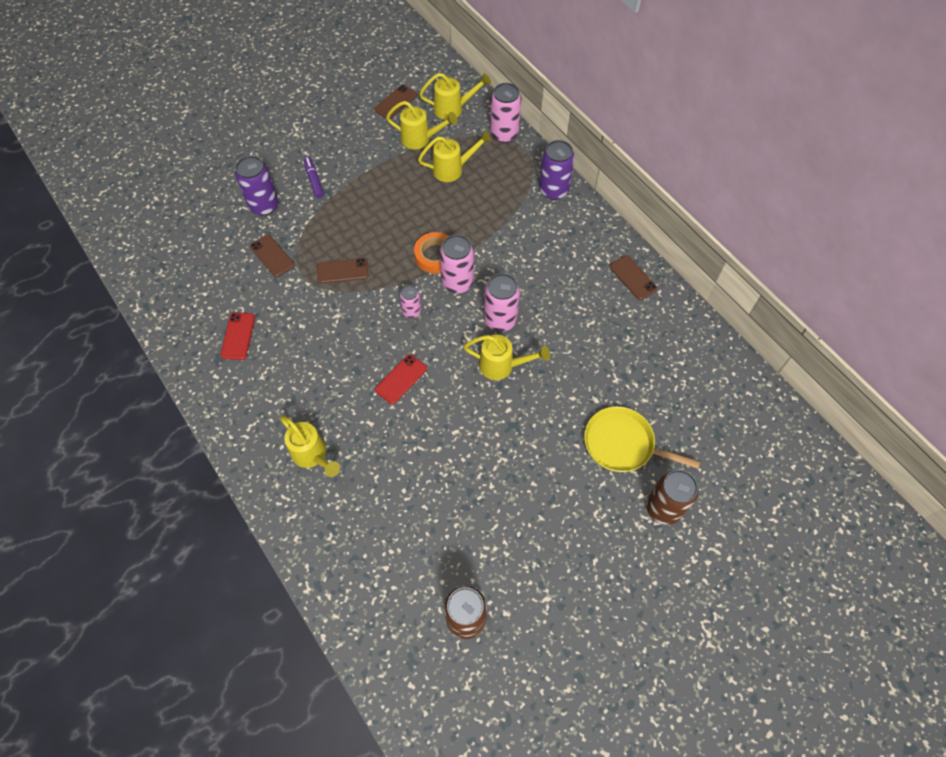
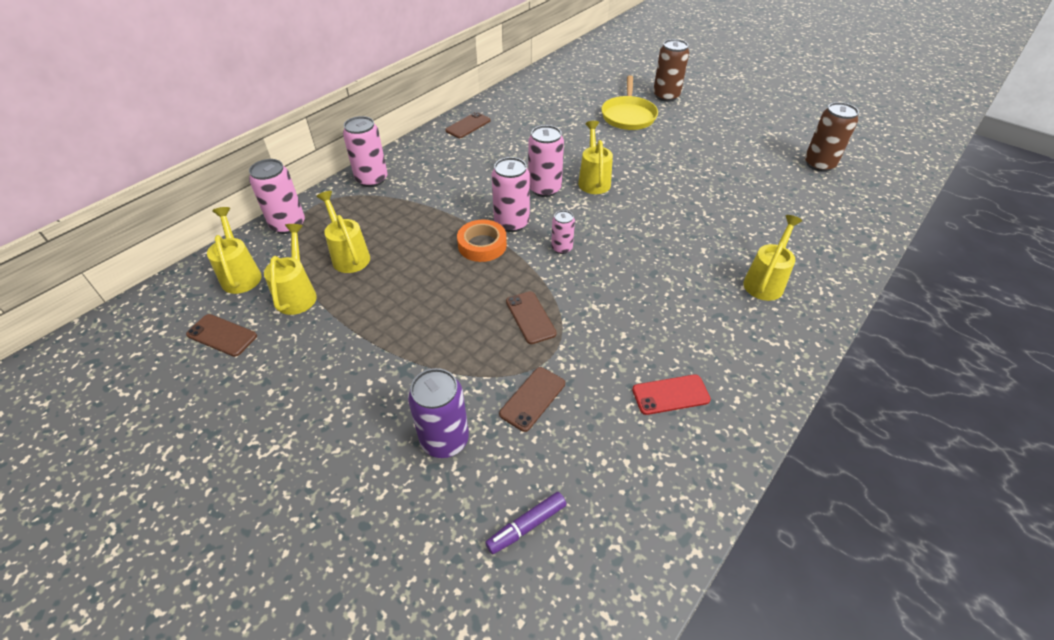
camera: 105 degrees left, 15 degrees down
(314, 180) = (384, 390): purple marker -> purple marker (526, 526)
(401, 379) = (644, 239): red phone -> none
(553, 190) = (372, 179): purple can -> pink can

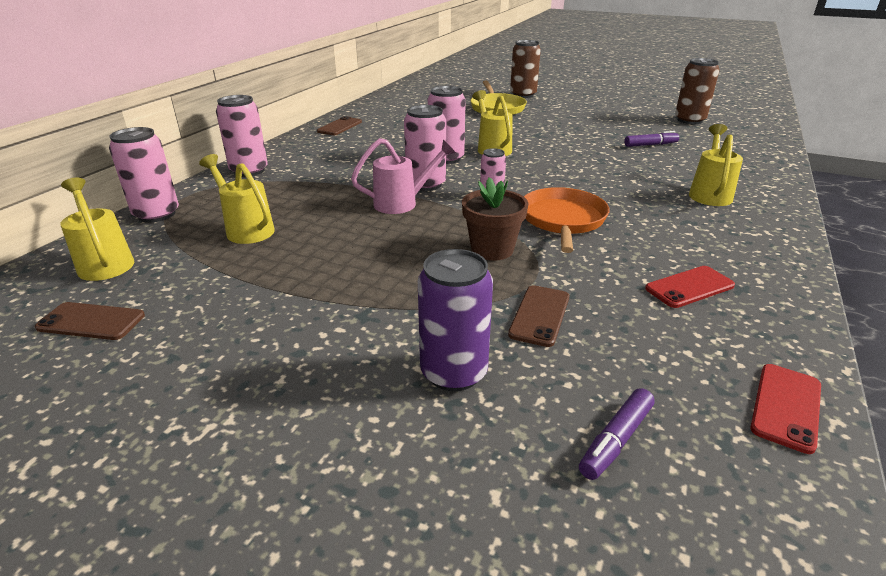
camera: 15 degrees left, 15 degrees down
(298, 293) = (190, 269): yellow watering can -> none
(482, 245) = (403, 203): orange tape -> pink watering can
(530, 317) = (492, 249): brown phone -> brown flower pot
(608, 292) = (562, 220): none -> orange pan
(667, 530) = (786, 406): none -> red phone
(752, 199) = (650, 145): none -> purple marker

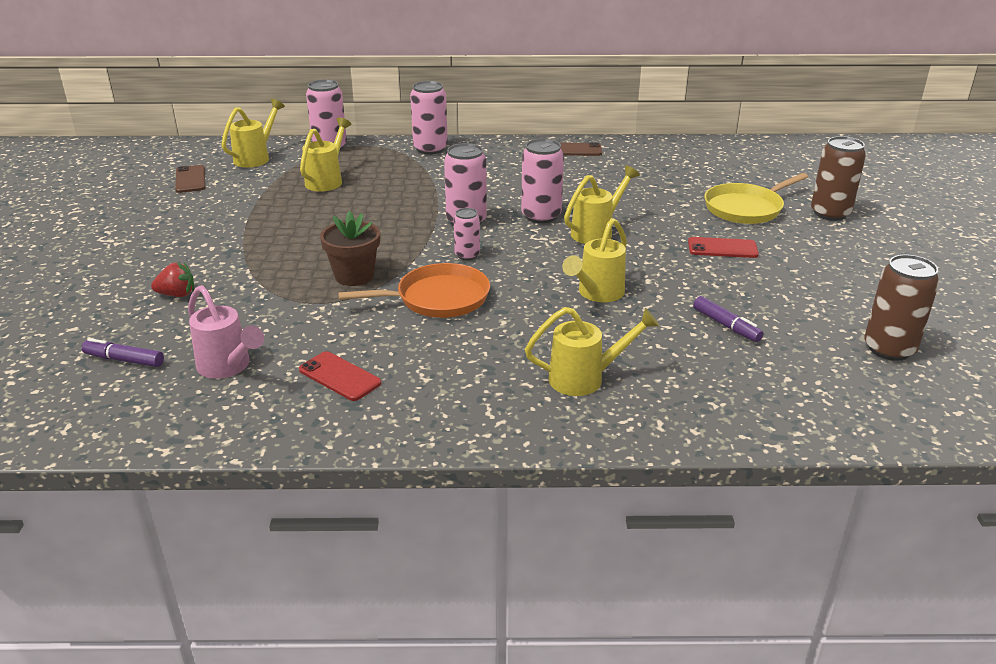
camera: 65 degrees right, 0 degrees up
(403, 203) = (416, 221): pink watering can -> pink watering can (228, 367)
(454, 372) = (177, 294): purple can -> red strawberry
(539, 315) = (259, 313): brown phone -> none
(589, 167) = (596, 294): none -> yellow watering can
(786, 406) = (176, 427): red phone -> red phone (722, 248)

